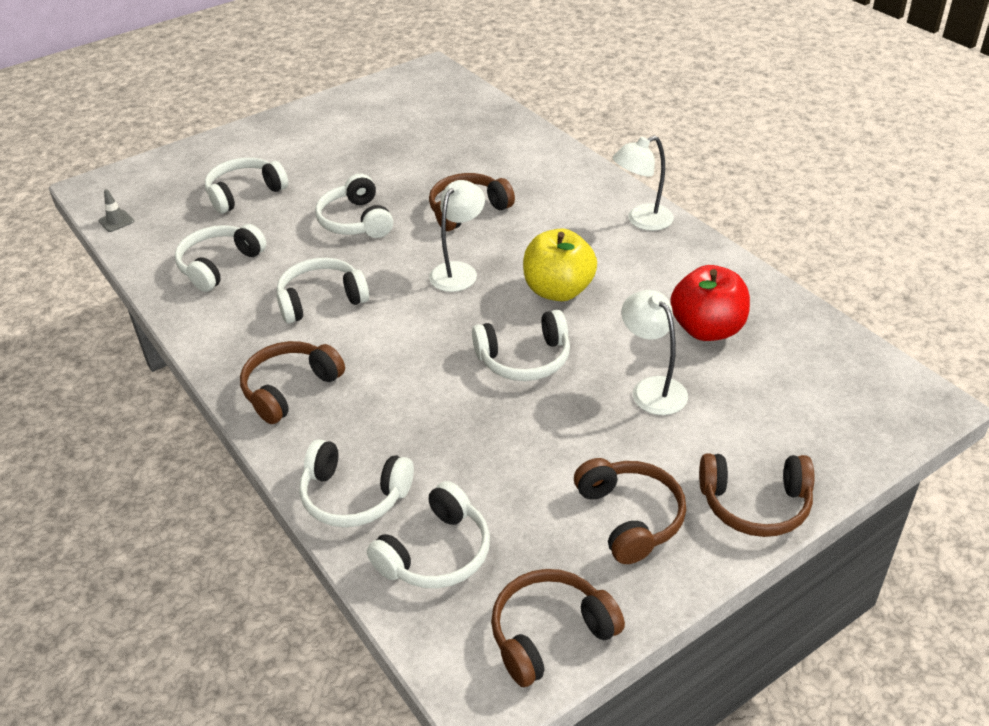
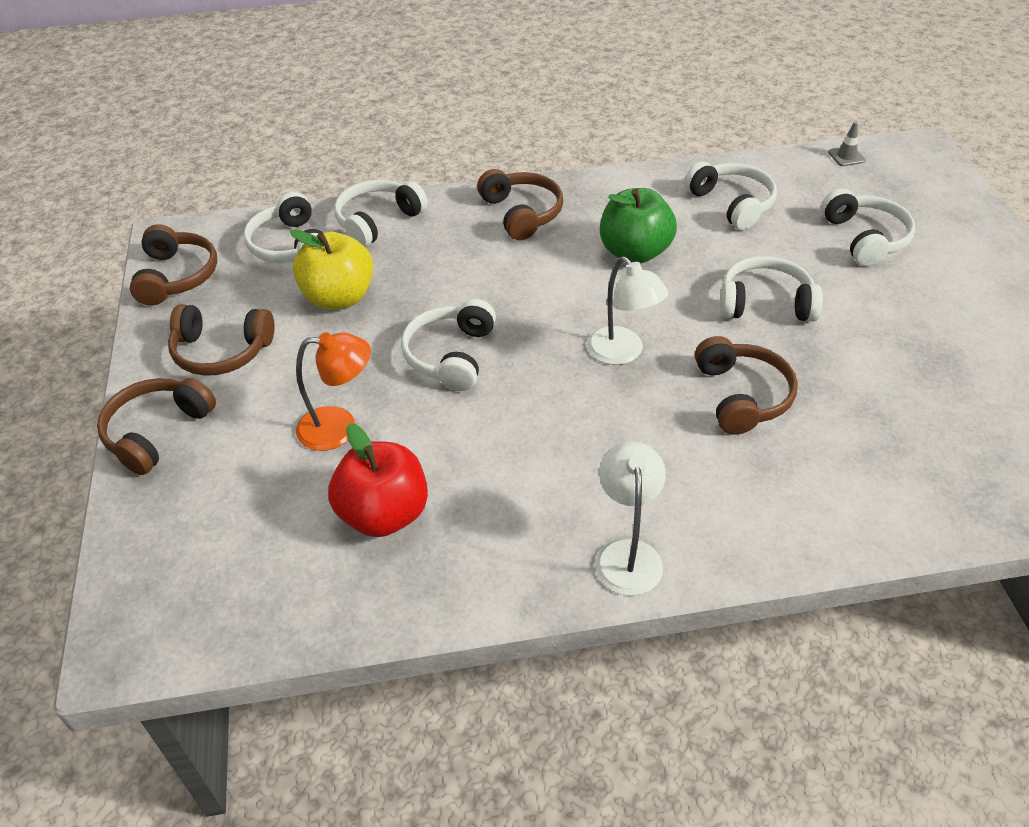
camera: 115 degrees right, 5 degrees up
(321, 300) = (635, 252): white headphones -> green apple
(558, 290) = (537, 418): yellow apple -> yellow apple (339, 297)
(652, 388) = (339, 428): white lamp -> orange lamp

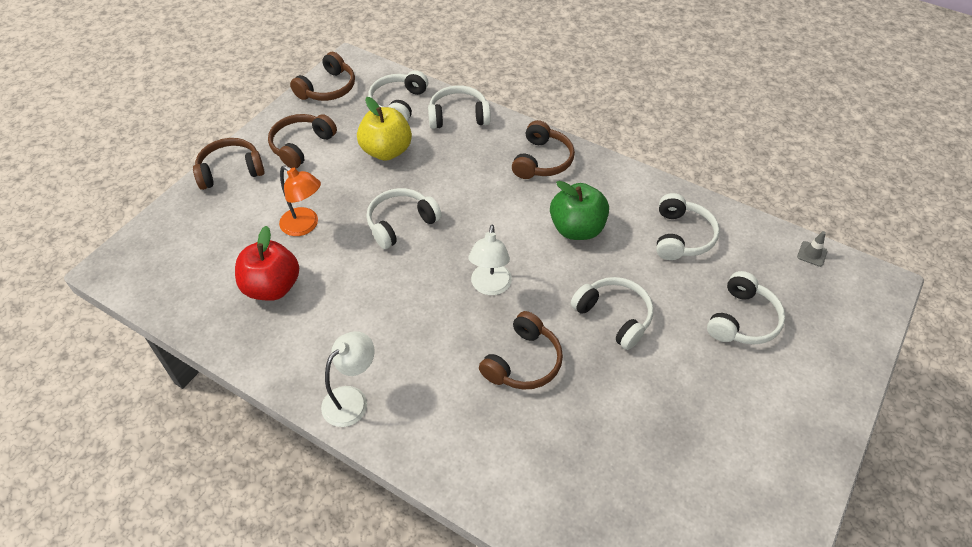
camera: 40 degrees right, 5 degrees up
(221, 351) = (301, 146): brown headphones -> brown headphones turned 75 degrees clockwise

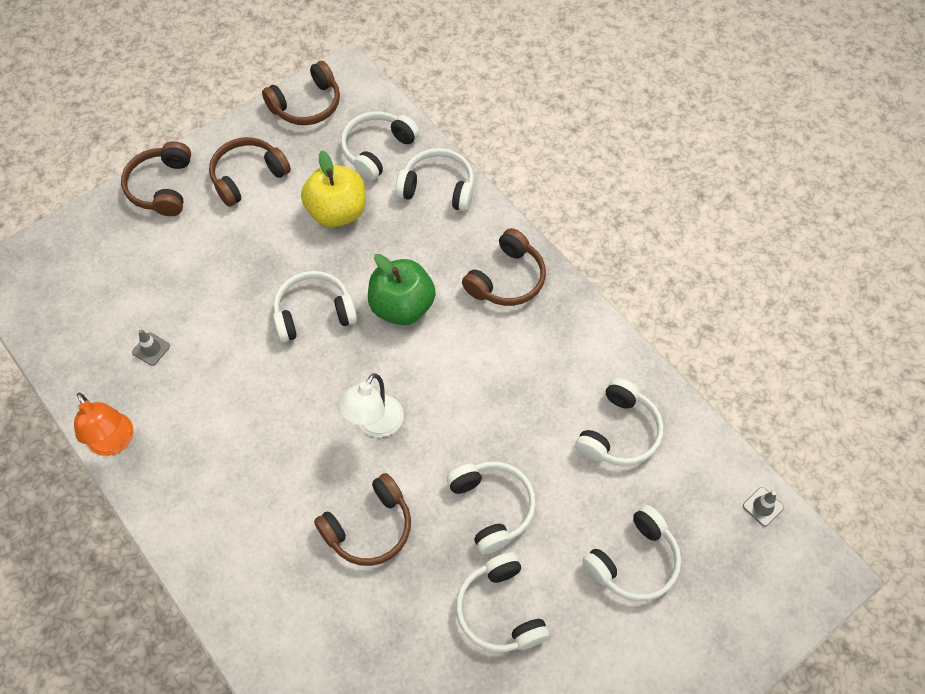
camera: 20 degrees right, 10 degrees up
(230, 170) = (161, 187): brown headphones -> brown headphones turned 90 degrees counterclockwise
(272, 287) = (151, 349): red apple -> grey traffic cone
(305, 226) = (212, 284): orange lamp -> orange lamp (114, 442)
(352, 399) = (179, 508): white lamp -> none
(577, 229) = (504, 383): green apple -> green apple (402, 306)
(660, 388) = (500, 610): none -> white headphones

